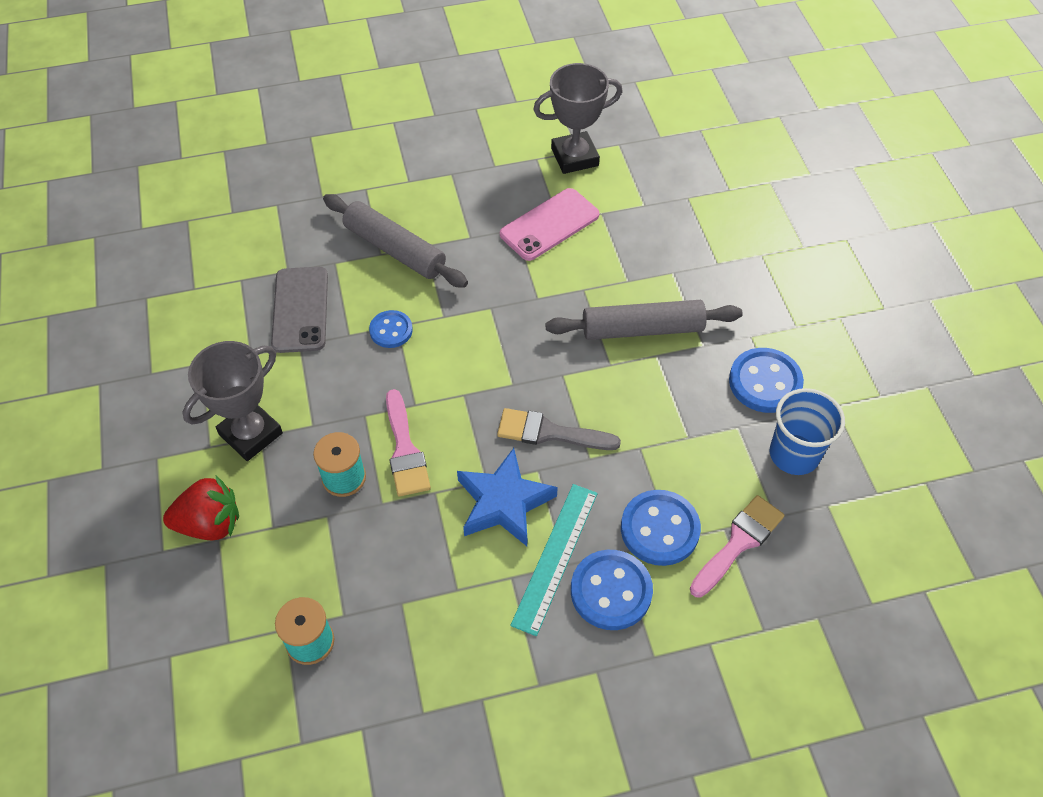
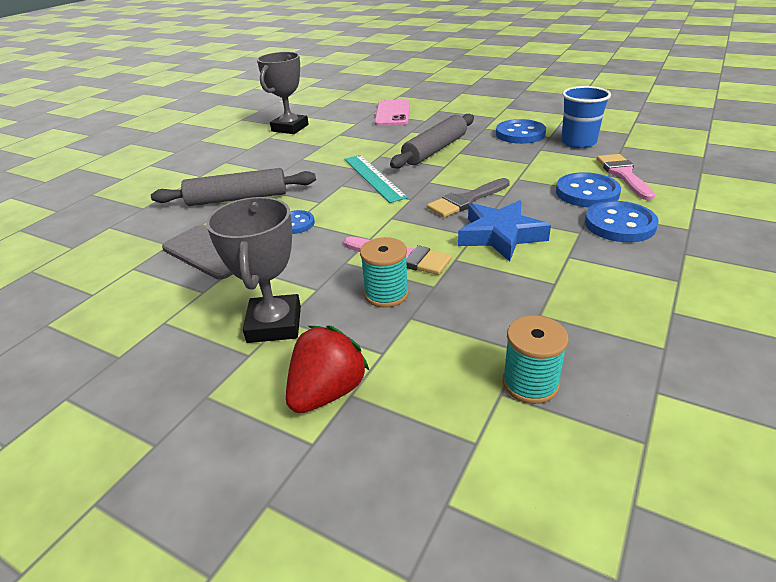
camera: 45 degrees left, 20 degrees down
(549, 225) = (319, 149): pink phone -> pink phone (392, 113)
(555, 557) = (570, 233): turquoise ruler -> turquoise ruler (374, 177)

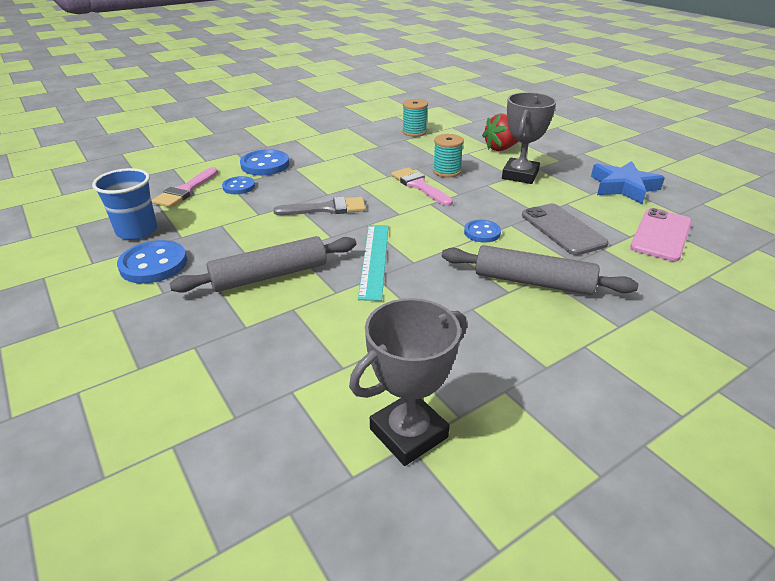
camera: 155 degrees left, 0 degrees up
(392, 113) = (208, 394): pink phone -> pink phone (661, 235)
(500, 235) = (342, 179): blue star -> blue star (623, 187)
(587, 193) = (239, 187): blue button -> blue button, size x0.61

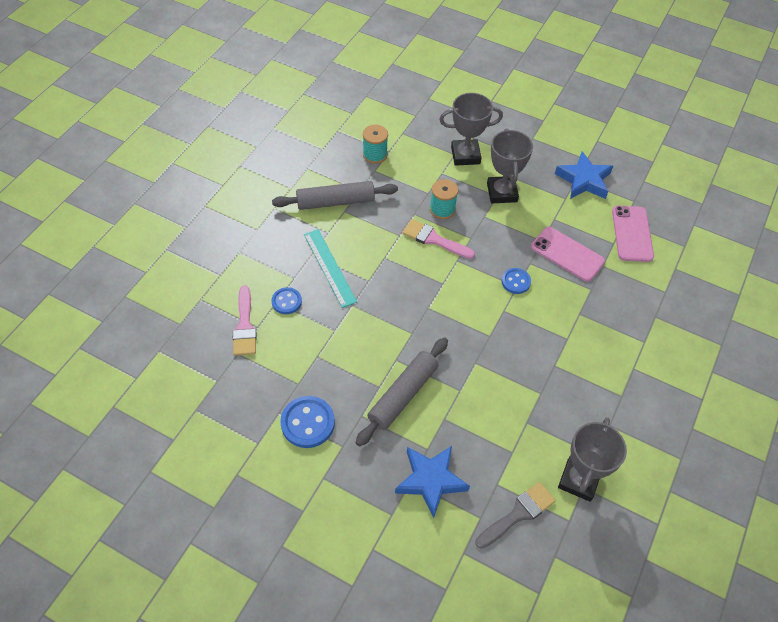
camera: 30 degrees left, 20 degrees up
(137, 231) = (256, 393): blue cup -> none
(217, 355) = (430, 481): none -> blue star
(265, 165) = (281, 260): blue button -> none
(327, 208) = (383, 300): grey brush -> grey brush (518, 514)
(374, 259) = (462, 345): turquoise ruler -> turquoise ruler (329, 267)
(501, 148) = (465, 155): red strawberry -> grey trophy
(533, 282) = (577, 322): grey rolling pin -> grey rolling pin (335, 202)
(562, 229) = (567, 254): grey phone -> pink phone

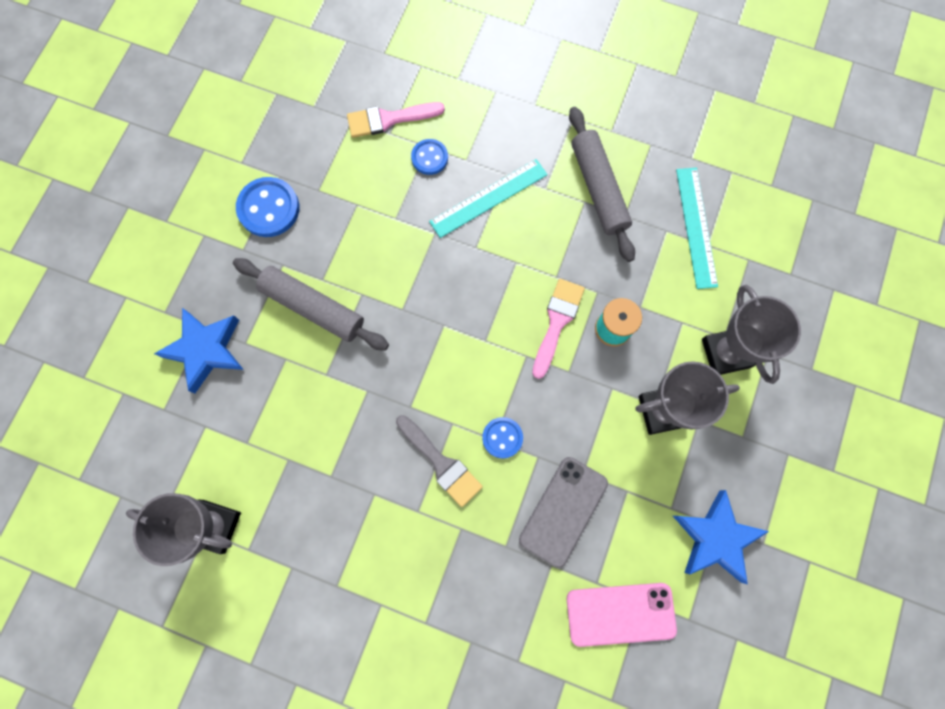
camera: 85 degrees right, 20 degrees up
(375, 154) = (696, 227): turquoise spool -> turquoise ruler
(518, 514) = (169, 453): grey brush -> grey brush (441, 463)
(567, 254) = (563, 511): pink phone -> grey phone

